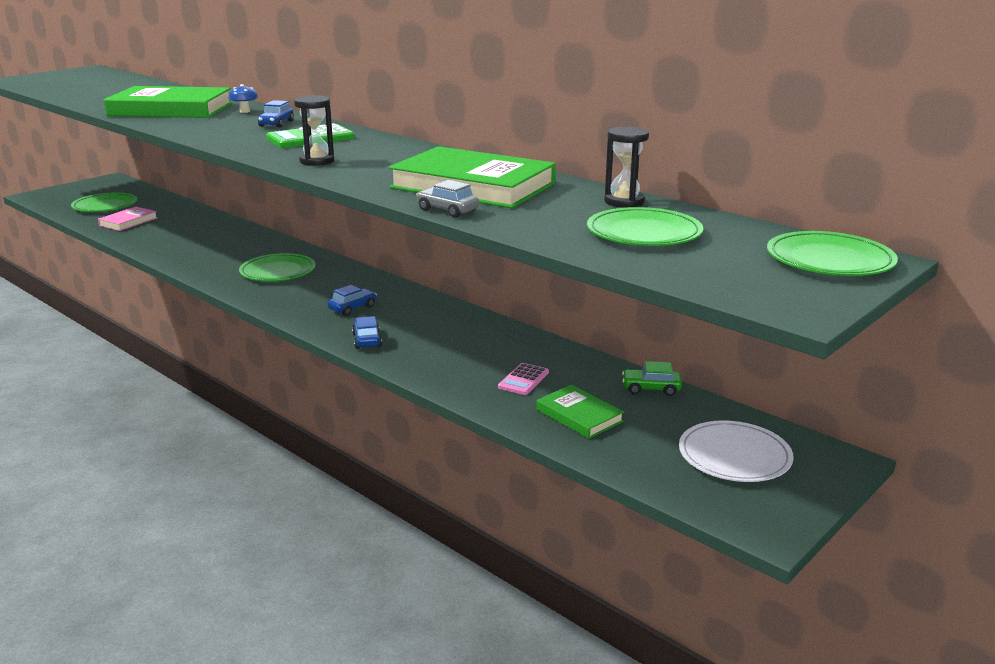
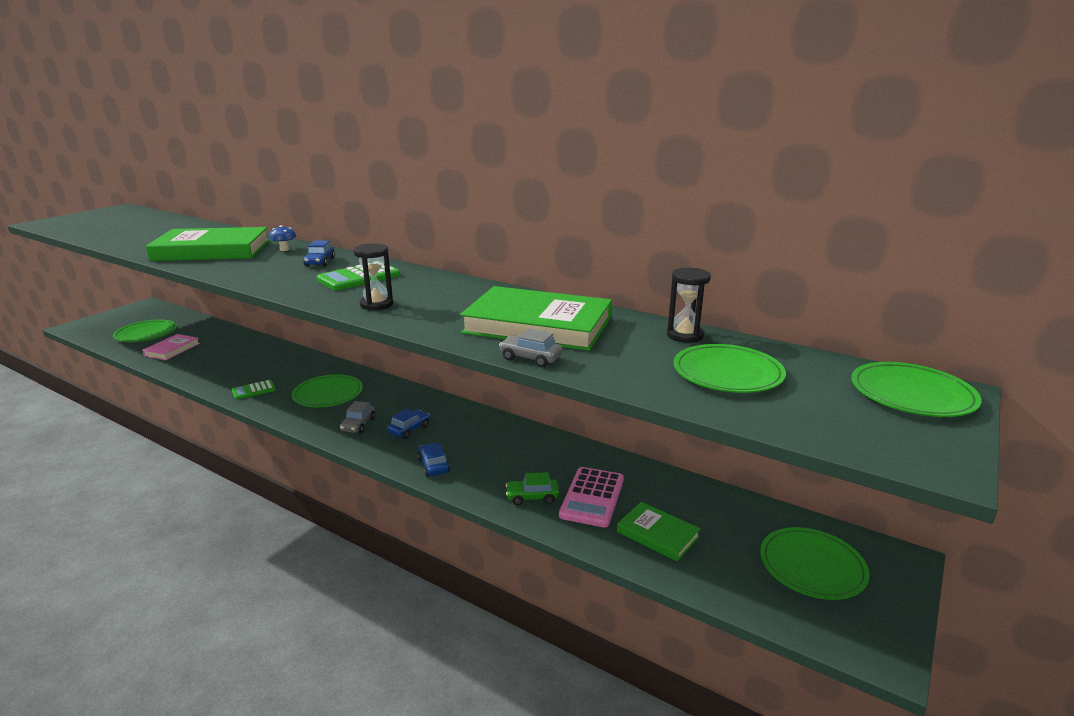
camera: 10 degrees left, 0 degrees up
(202, 263) = (254, 390): none -> green calculator
(301, 300) = (358, 425): none -> grey car
(523, 380) = (592, 497): pink calculator -> pink calculator, size x1.66
(651, 389) = (707, 495): green car -> green car (532, 497)
(734, 456) = (812, 566): white plate -> green plate

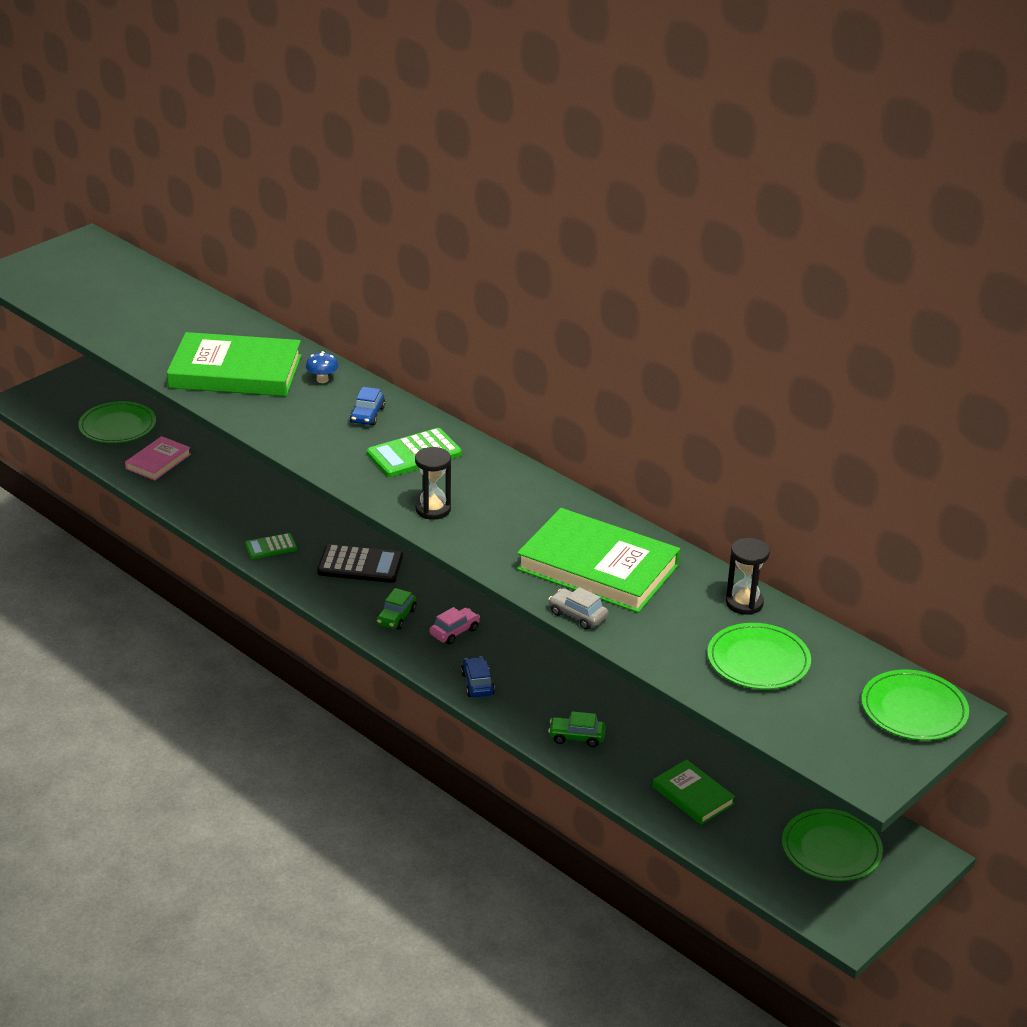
camera: 10 degrees right, 10 degrees up
(328, 394) = (360, 565): green plate -> black calculator
(358, 425) = (396, 617): grey car -> green car
(409, 429) = (454, 631): blue car -> pink car
(592, 497) = (639, 746): pink calculator -> none

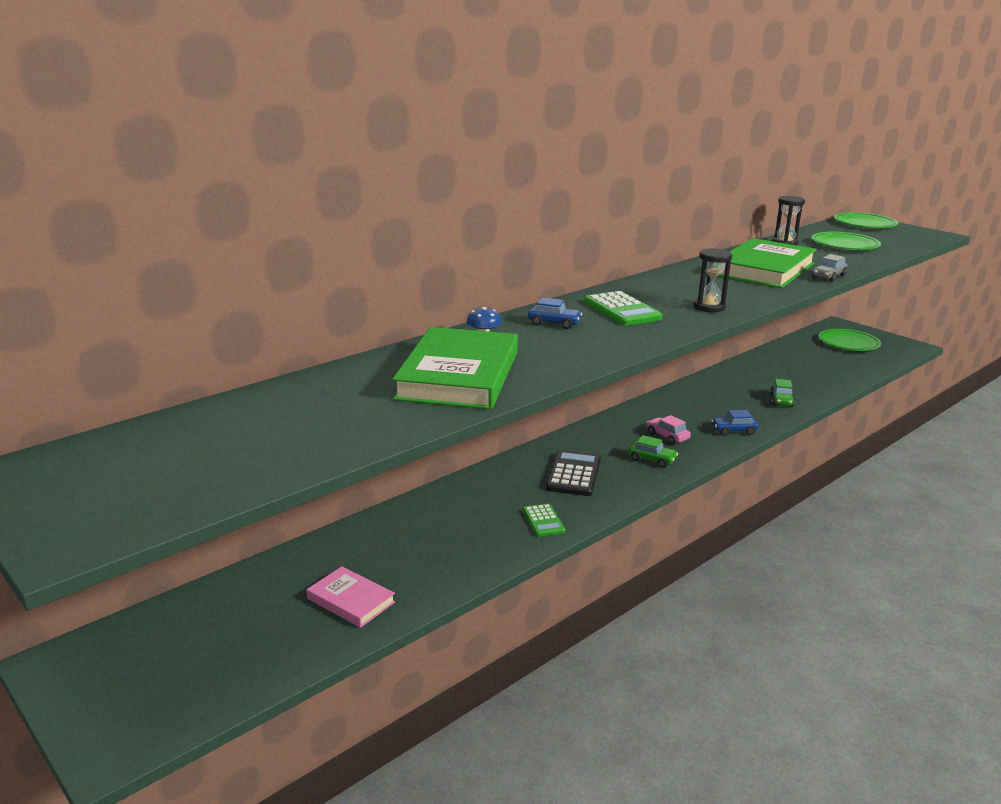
camera: 85 degrees left, 10 degrees down
(117, 426) = (246, 639): green plate -> none
(693, 795) = (823, 372): green book -> none

